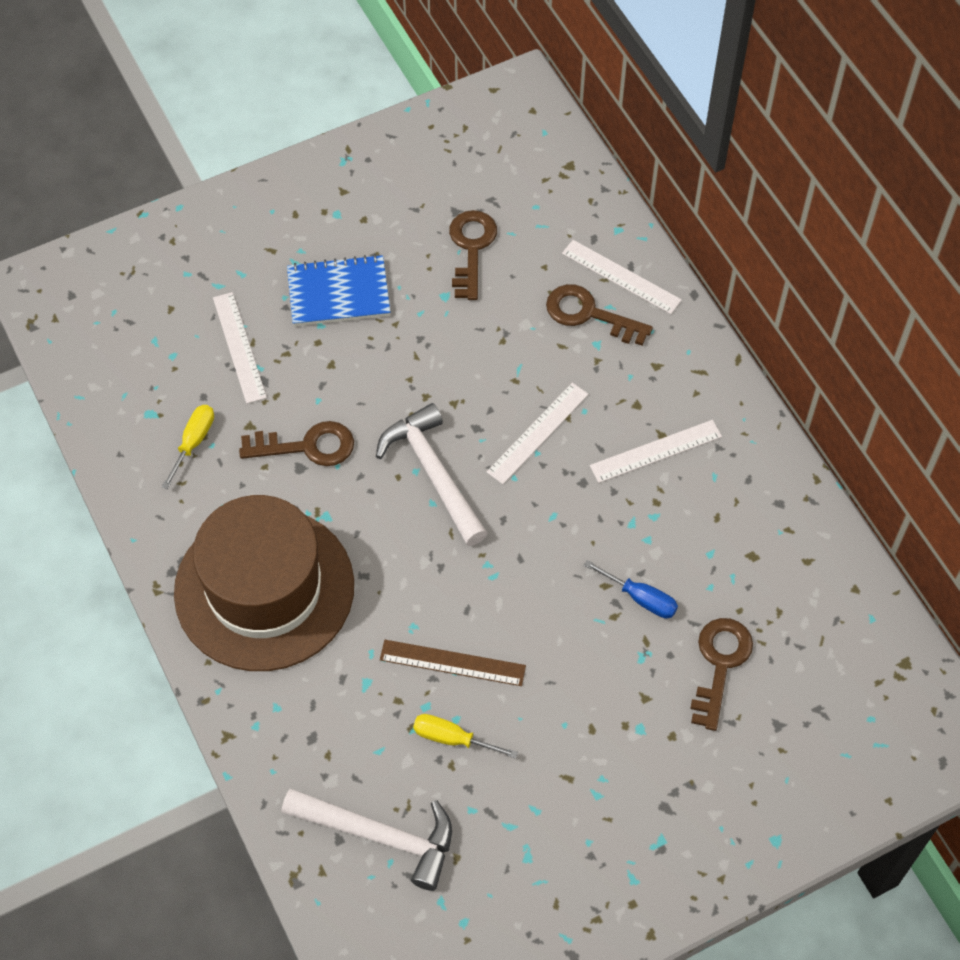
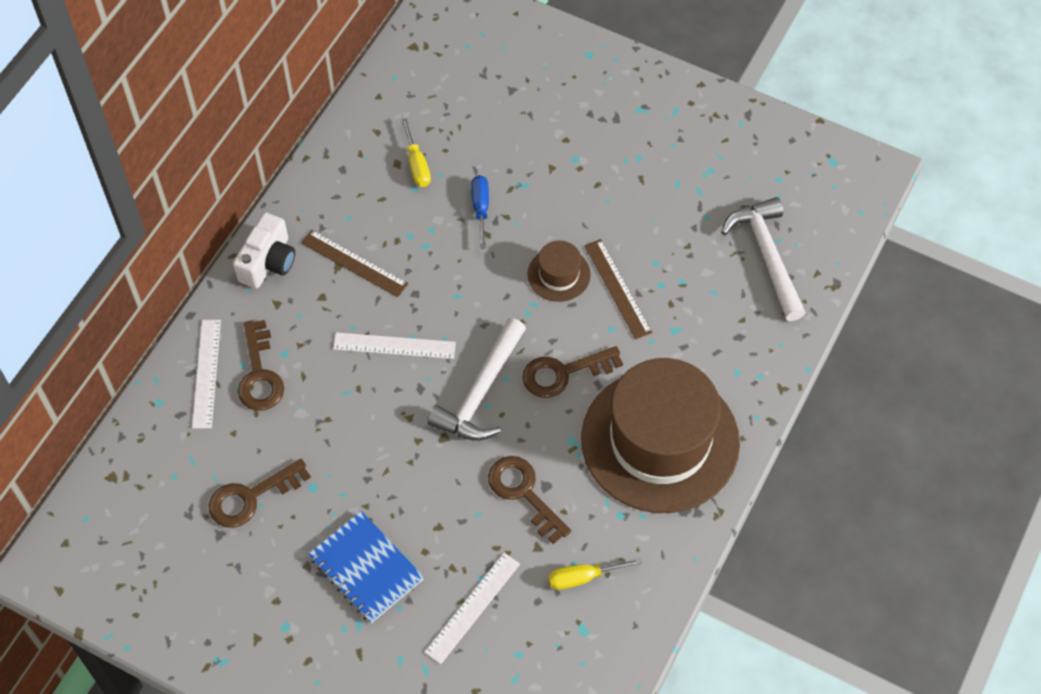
camera: 125 degrees left, 0 degrees up
(452, 738) = (670, 256): yellow screwdriver -> yellow screwdriver (417, 165)
(509, 620) = (559, 274): none -> brown hat
(656, 451) = (354, 263): white ruler -> brown ruler
(709, 383) = (268, 262): none -> white camera
(720, 664) = (494, 140): brown key -> brown key (563, 373)

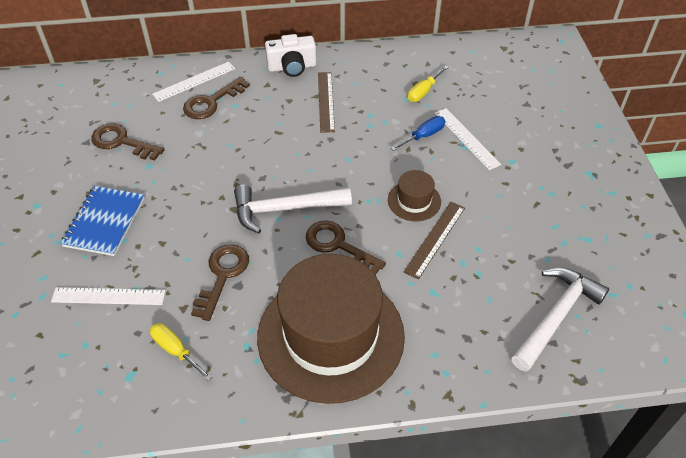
camera: 55 degrees right, 10 degrees down
(394, 346) = (283, 149): white ruler -> white ruler (466, 138)

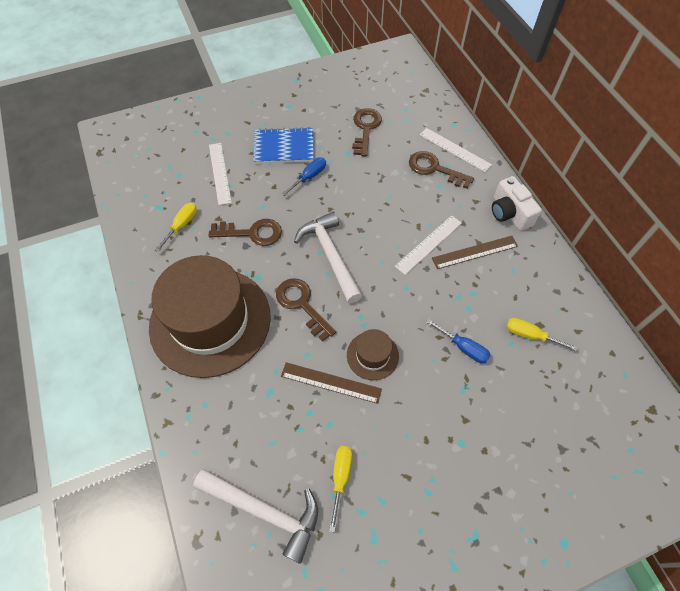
camera: 75 degrees right, 10 degrees up
(166, 206) = (309, 177): none -> blue screwdriver
(338, 246) = (302, 305): brown key -> brown key turned 60 degrees counterclockwise
(466, 138) = (477, 390): white ruler -> white ruler (429, 244)
(531, 251) = (340, 478): none -> yellow screwdriver

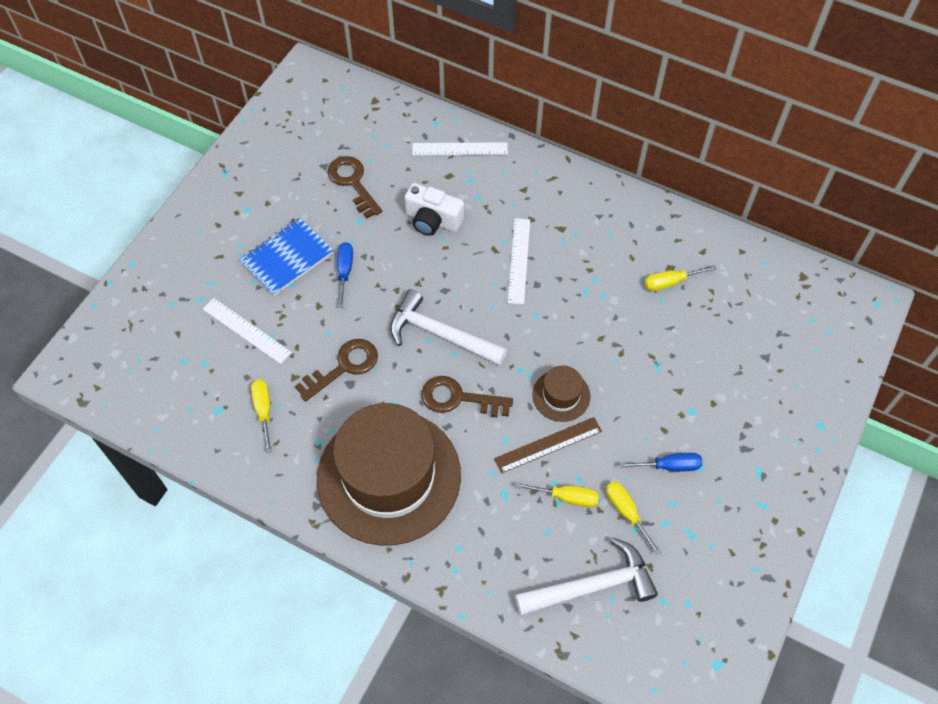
camera: 40 degrees left, 0 degrees up
(308, 430) = (566, 497): none -> yellow screwdriver
(434, 169) = (458, 182): brown key -> none
(463, 348) = (628, 332): blue screwdriver -> blue screwdriver (669, 466)
(475, 252) = (564, 240): brown ruler -> none
(509, 213) = (562, 181): white camera -> white camera (433, 220)

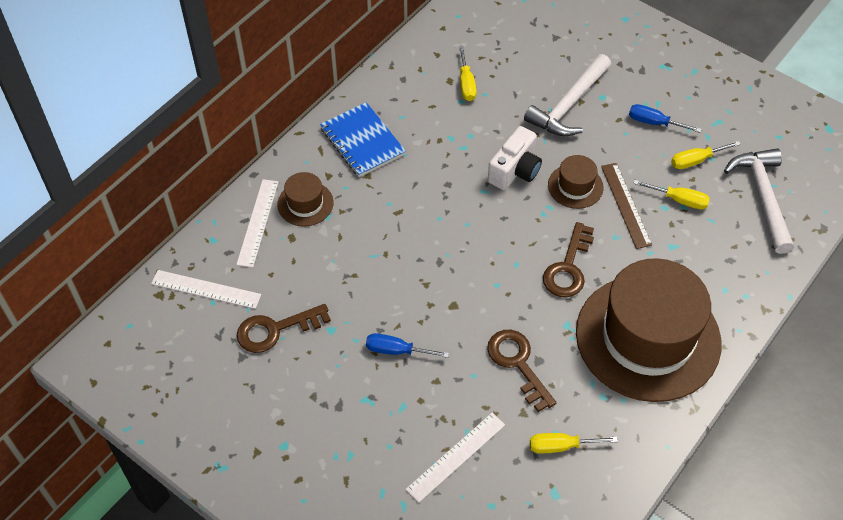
camera: 80 degrees left, 5 degrees down
(287, 258) = (365, 406): blue notebook -> blue notebook (362, 141)
(433, 220) = (348, 260): white camera -> white camera (515, 170)
(440, 334) = (492, 273): white hammer -> white hammer (569, 105)
(488, 178) = (305, 203): none -> brown hat
(519, 260) = (416, 194): white ruler -> white ruler (206, 289)
(566, 497) = (679, 200): yellow screwdriver -> yellow screwdriver turned 90 degrees clockwise
(669, 466) = (654, 123): blue screwdriver -> blue screwdriver turned 75 degrees counterclockwise

